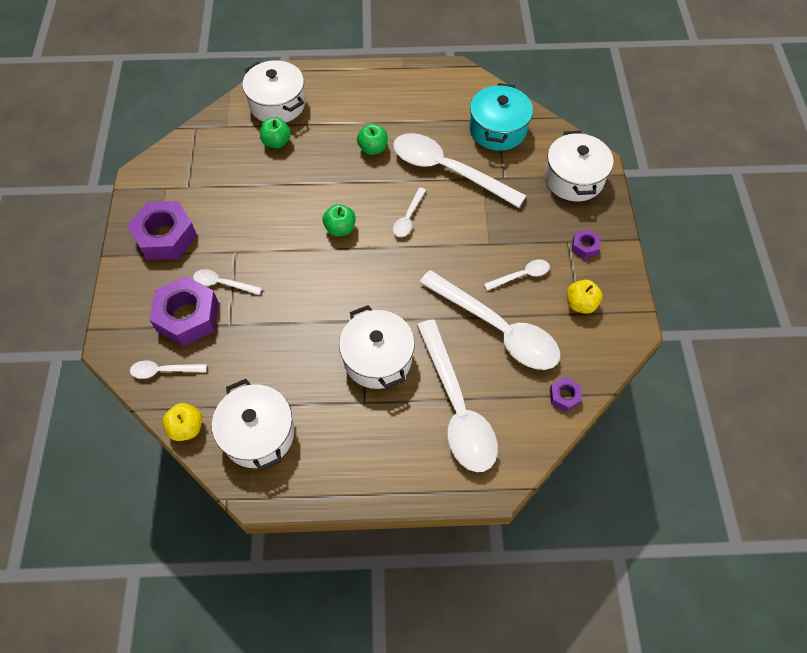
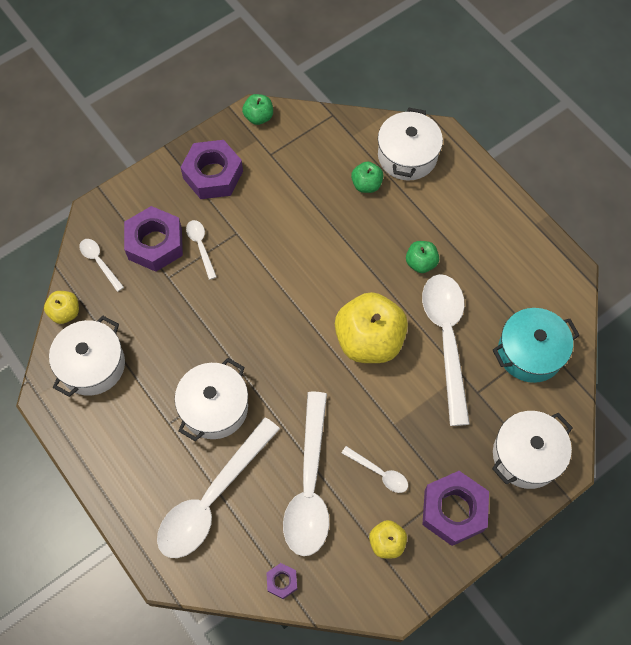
camera: 55 degrees right, 5 degrees up
(340, 229) = (316, 295): green apple -> green apple (258, 117)
(408, 218) = (369, 340): white spoon -> yellow apple
(584, 246) = (453, 510): purple nut -> purple nut, size x2.13

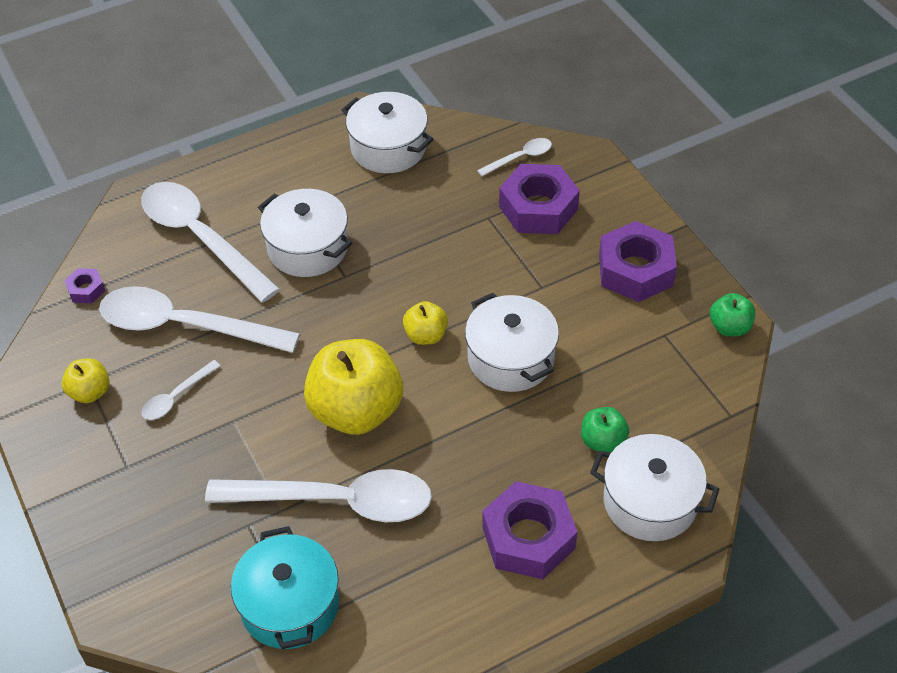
camera: 100 degrees right, 15 degrees down
(65, 312) = (459, 128): yellow apple -> yellow apple (426, 335)
(201, 246) = (527, 250): white spoon -> none
(421, 263) = (462, 489): green apple -> none
(453, 510) = (102, 468): purple nut -> purple nut (528, 537)
(526, 455) = (142, 567): white pot -> white pot (510, 358)

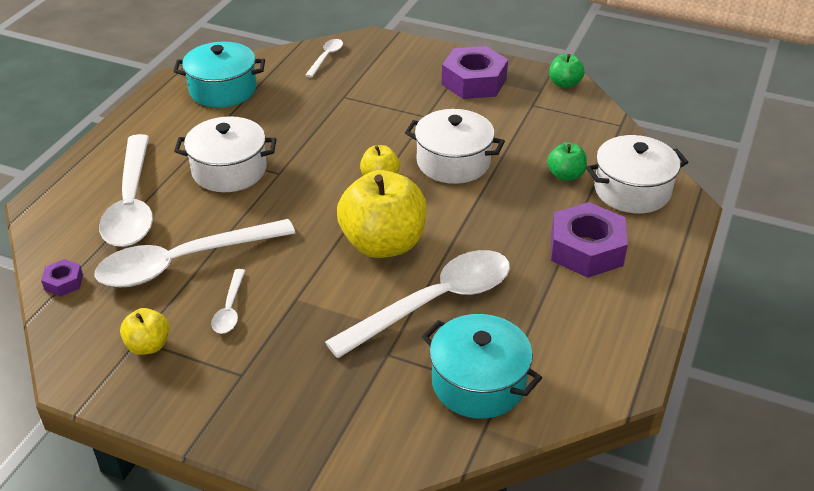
camera: 40 degrees left, 10 degrees down
(201, 238) = (132, 203): white spoon -> white spoon turned 105 degrees counterclockwise
(388, 148) = (223, 90): white pot -> turquoise pot
(538, 208) = (371, 78): purple nut -> none

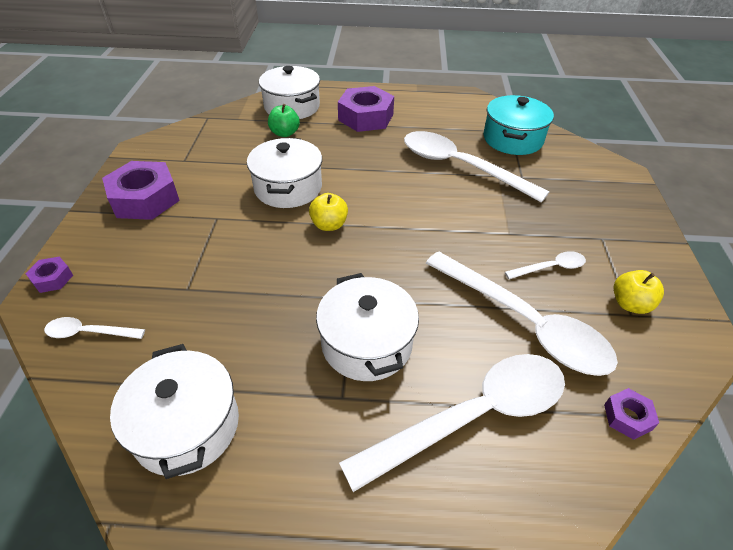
camera: 110 degrees left, 5 degrees up
(223, 90) = (186, 426): turquoise pot -> white pot
(383, 244) = (415, 203): yellow apple -> none
(391, 43) = (52, 279): none -> purple nut
(564, 84) = (145, 148): green apple -> none

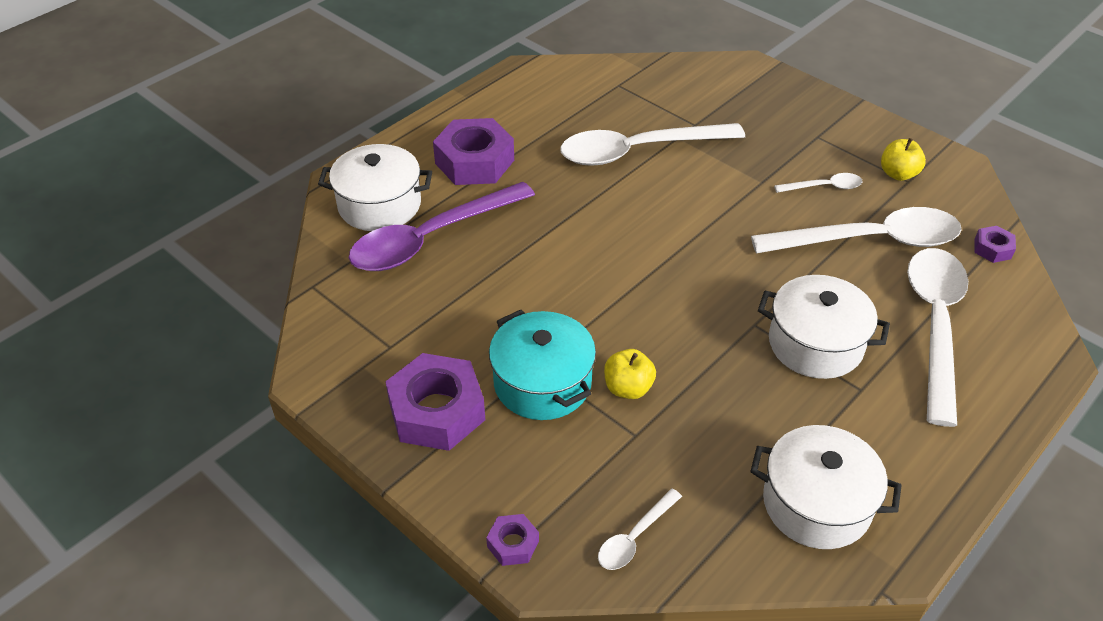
camera: 50 degrees left, 0 degrees up
(285, 133) = (431, 238): green apple -> purple spoon
(288, 188) = (542, 286): white pot -> none
(329, 225) = (636, 287): yellow apple -> yellow apple (628, 388)
(512, 139) = (632, 92): turquoise pot -> turquoise pot (542, 383)
(550, 268) = (824, 187): white spoon -> white spoon turned 60 degrees clockwise

